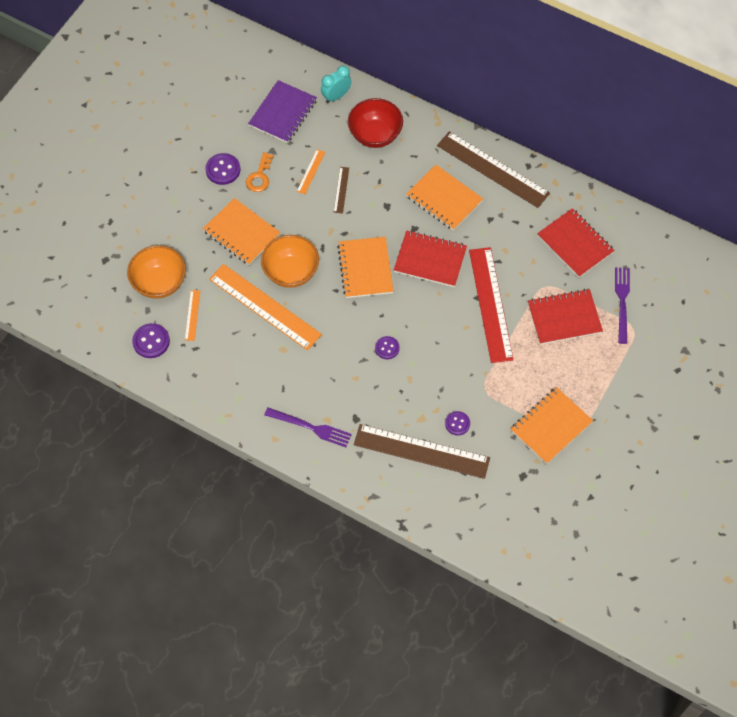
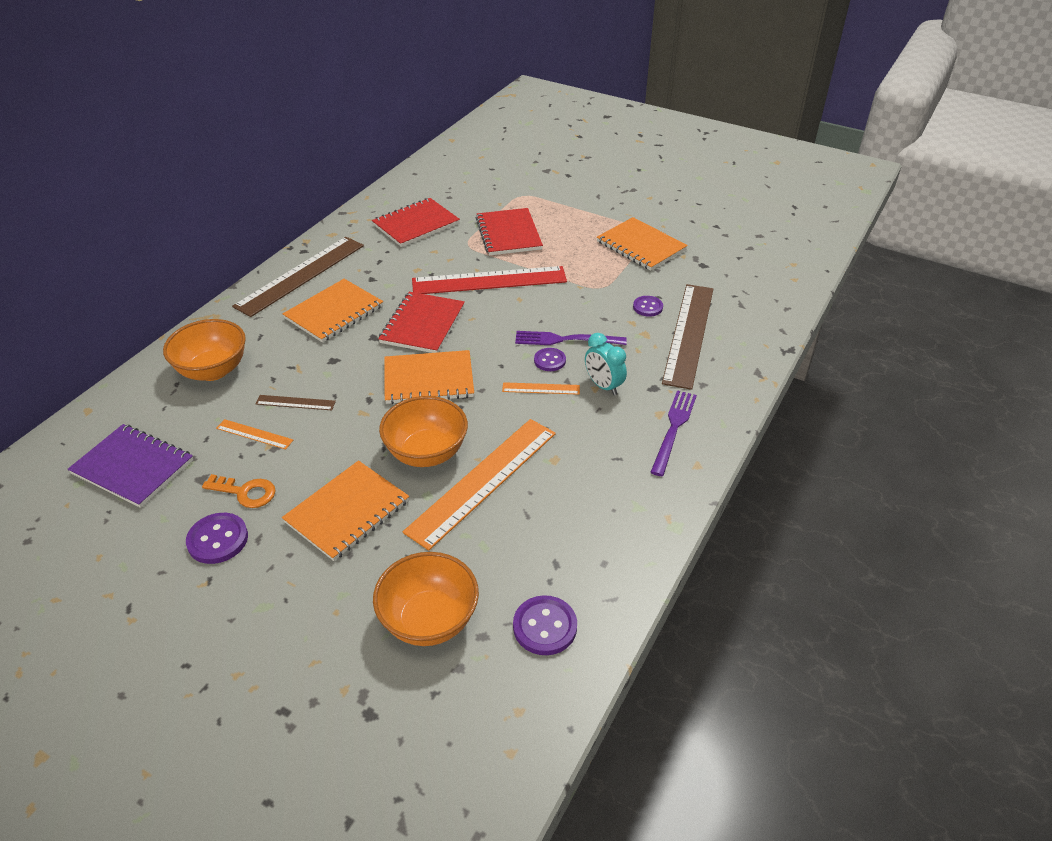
camera: 90 degrees left, 20 degrees down
(192, 315) = (495, 570): orange ruler -> orange ruler (541, 388)
(336, 96) = (128, 409): turquoise clock -> turquoise clock (603, 386)
(375, 135) = (213, 370): red bowl -> orange bowl
(622, 302) = (490, 200): purple fork -> purple fork (566, 340)

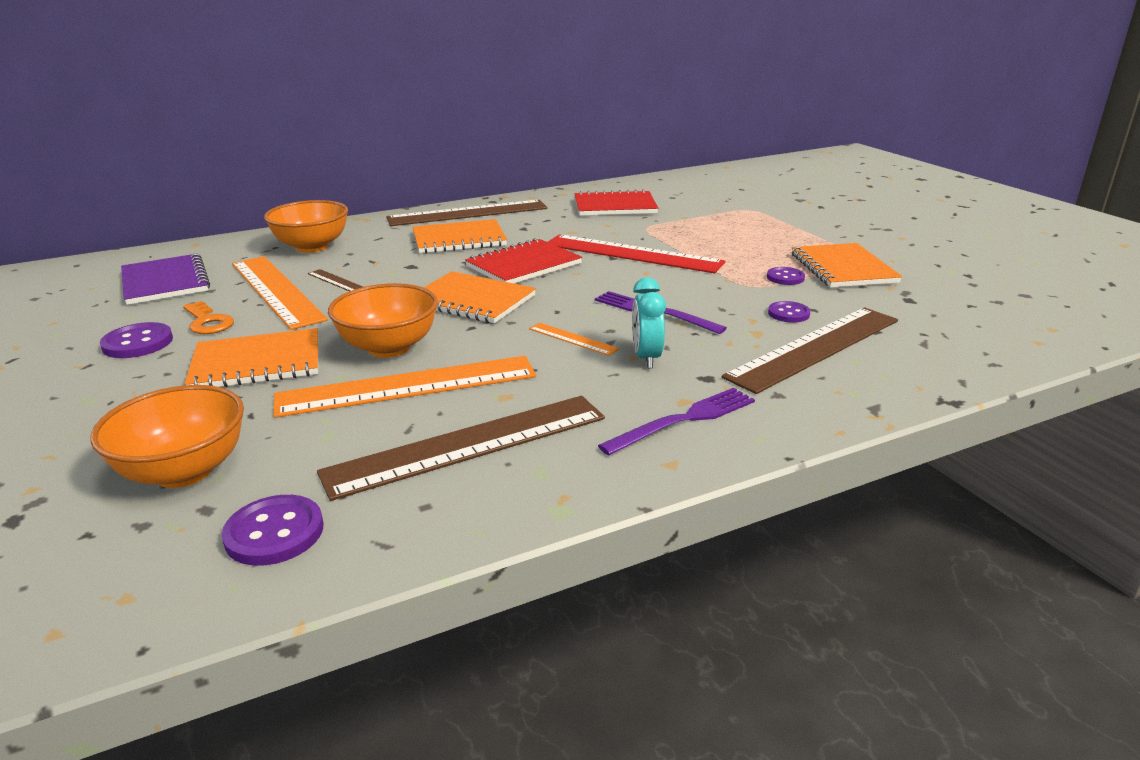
camera: 35 degrees right, 15 degrees down
(254, 434) = (276, 290): orange ruler -> orange ruler, size x2.29
(508, 234) = (698, 229): red notebook -> none
(549, 360) = (613, 322): purple button -> purple button (785, 277)
(577, 508) = (468, 445): none -> brown ruler

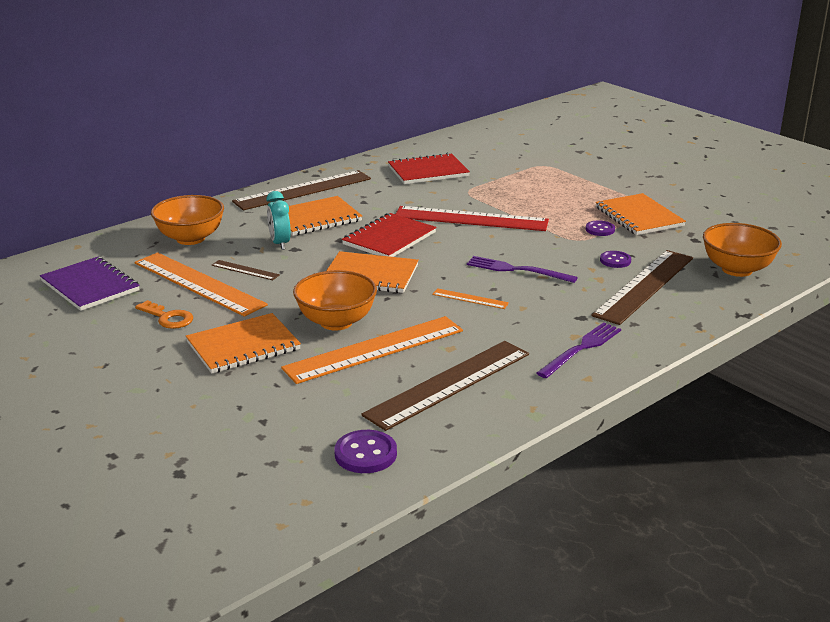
camera: 15 degrees left, 0 degrees up
(138, 343) = (127, 342): purple button -> none
(184, 471) = (267, 427): orange bowl -> orange bowl (737, 269)
(646, 358) = (532, 307): turquoise clock -> turquoise clock (280, 244)

